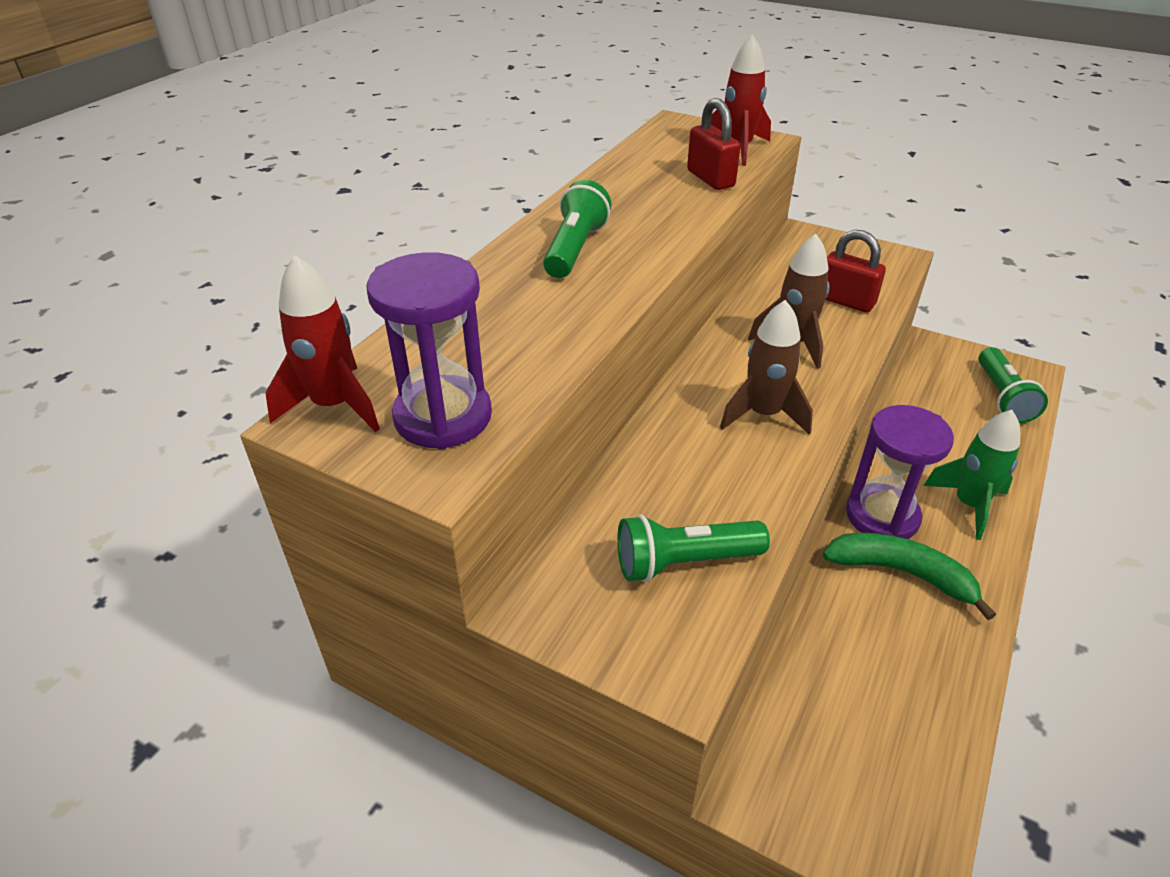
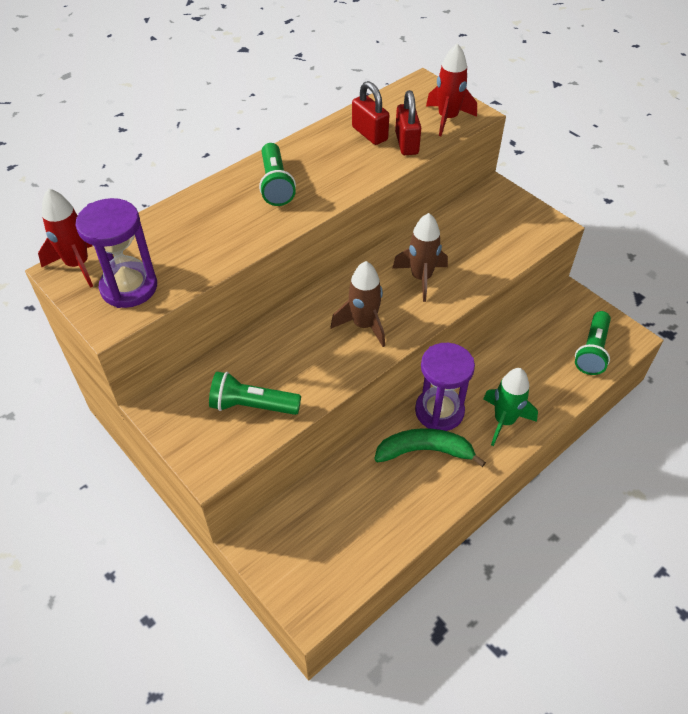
camera: 20 degrees right, 10 degrees up
(575, 249) = (275, 185): green flashlight -> green flashlight turned 135 degrees clockwise
(845, 301) = (483, 254): red padlock -> red padlock (369, 134)
(901, 573) = (424, 451): green banana -> green banana turned 45 degrees counterclockwise

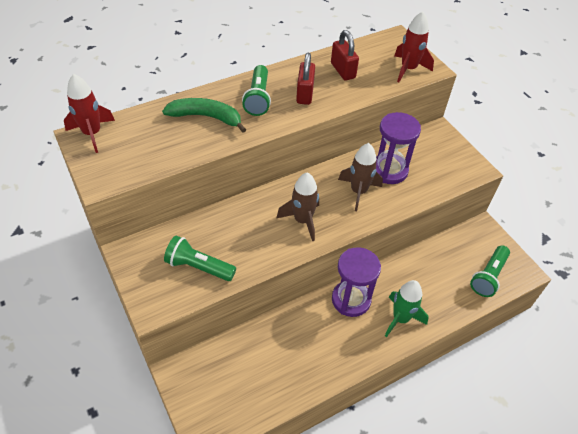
camera: 10 degrees right, 0 degrees up
(129, 287) = (124, 158): purple hourglass -> purple hourglass (389, 170)
(406, 143) = (369, 83): red padlock -> red padlock (305, 94)
(424, 451) = (330, 329): green banana -> green banana (206, 117)

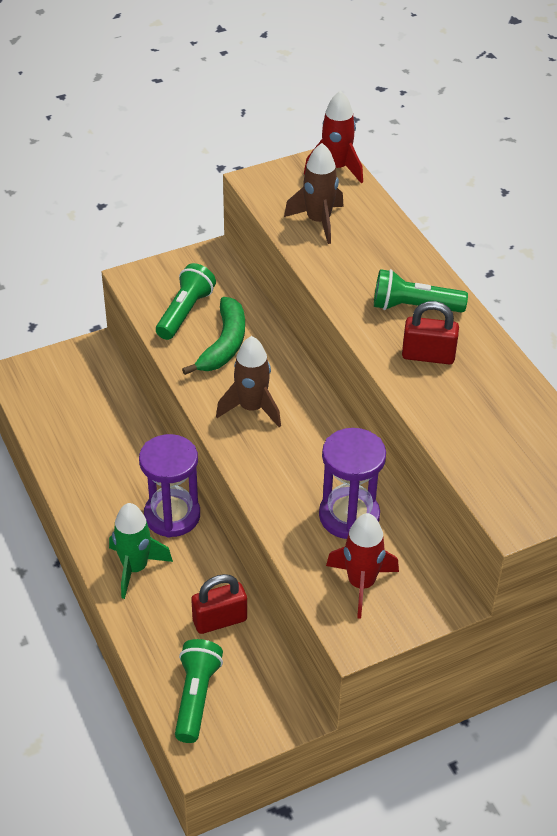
camera: 95 degrees right, 5 degrees down
(206, 117) = (371, 258): green banana -> green banana (224, 344)
(343, 71) = (491, 403): red padlock -> red padlock (219, 620)
(358, 192) = (304, 473): brown rocket -> brown rocket (318, 221)
(408, 69) = (507, 488): red rocket -> red rocket (361, 584)
(488, 276) = (196, 697): green flashlight -> green flashlight turned 60 degrees clockwise

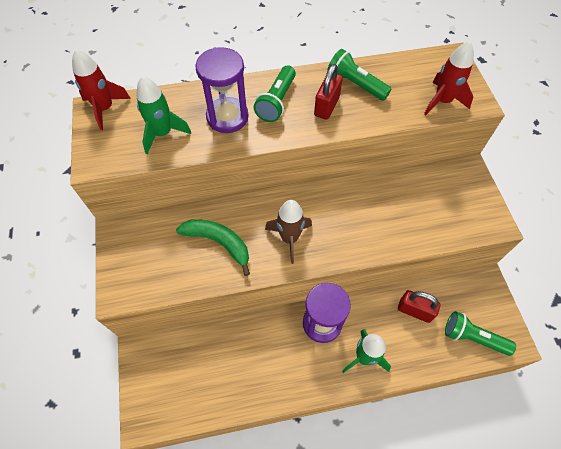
camera: 75 degrees left, 15 degrees up
(185, 312) = (174, 262): green flashlight -> green flashlight (355, 84)
(219, 620) = (414, 310): red padlock -> red padlock turned 60 degrees counterclockwise
(318, 221) = (163, 133): brown rocket -> green rocket
(349, 516) = (398, 203): purple hourglass -> purple hourglass (227, 117)
(361, 584) = (454, 210): red rocket -> red rocket (442, 101)

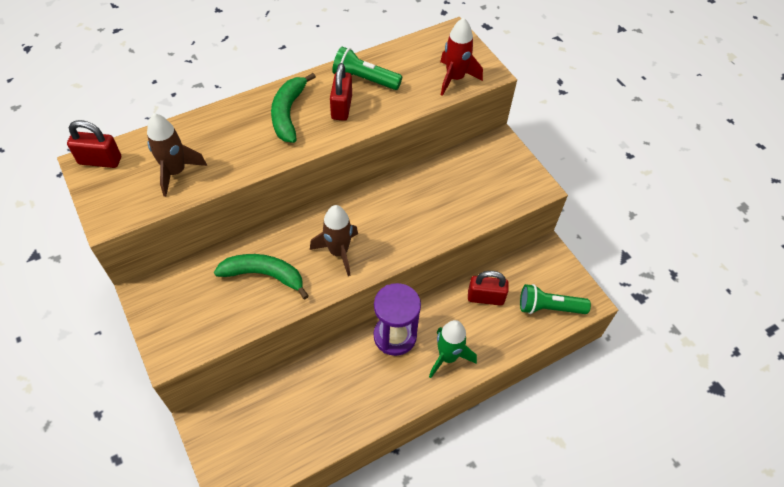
camera: 20 degrees left, 5 degrees down
(105, 109) = (100, 160): red rocket -> red padlock
(163, 133) = (176, 172): green rocket -> brown rocket
(227, 117) = (241, 140): purple hourglass -> none
(276, 102) = (288, 113): green flashlight -> green banana

